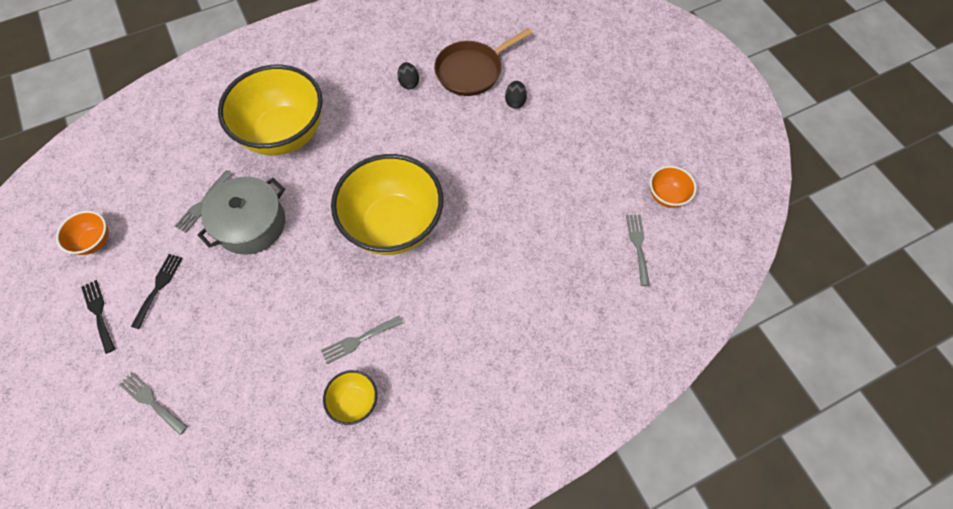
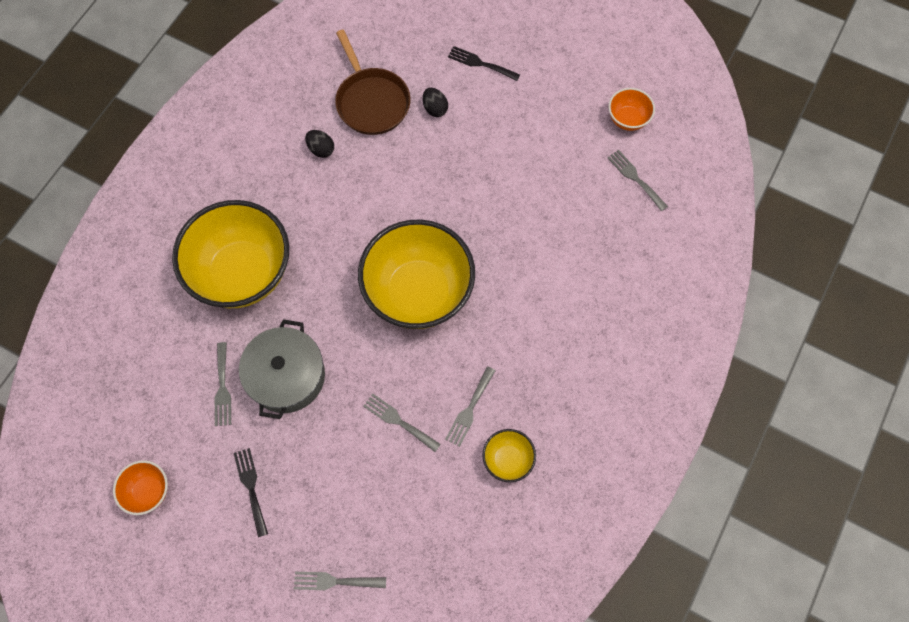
camera: 35 degrees left, 5 degrees up
(98, 313) = (215, 547): black fork -> black fork (480, 63)
(299, 311) = (398, 421): none -> grey fork
(472, 71) = (371, 101): brown pan -> brown pan turned 45 degrees counterclockwise

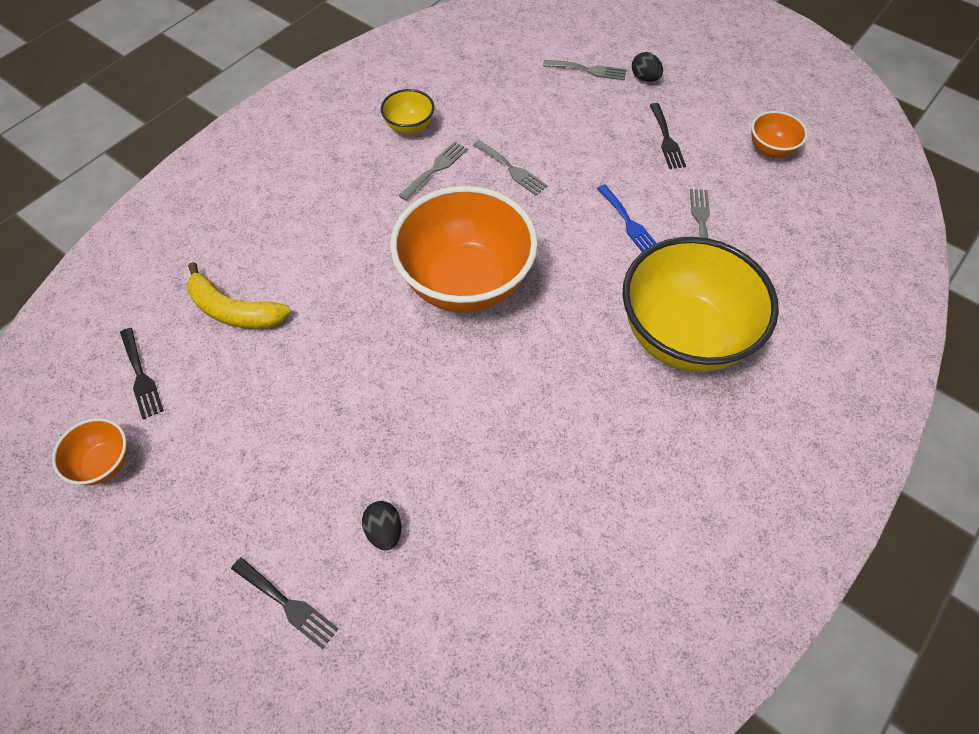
camera: 170 degrees left, 10 degrees down
(287, 376) = (629, 223): grey pot -> blue fork
(321, 149) = (570, 491): black egg -> black egg (645, 78)
(371, 101) = (482, 561): brown pan -> none
(418, 292) = (465, 283): yellow bowl -> orange bowl
(592, 239) = (234, 310): none -> yellow banana
(635, 178) = (141, 376): grey fork -> black fork

